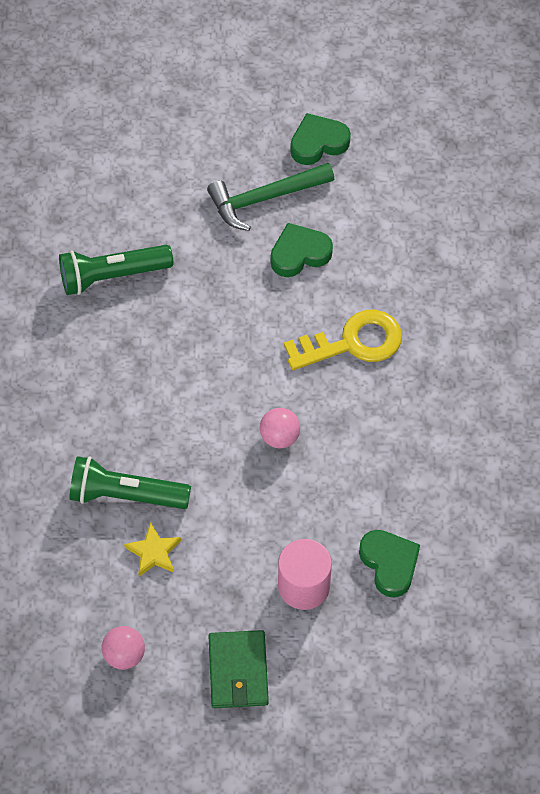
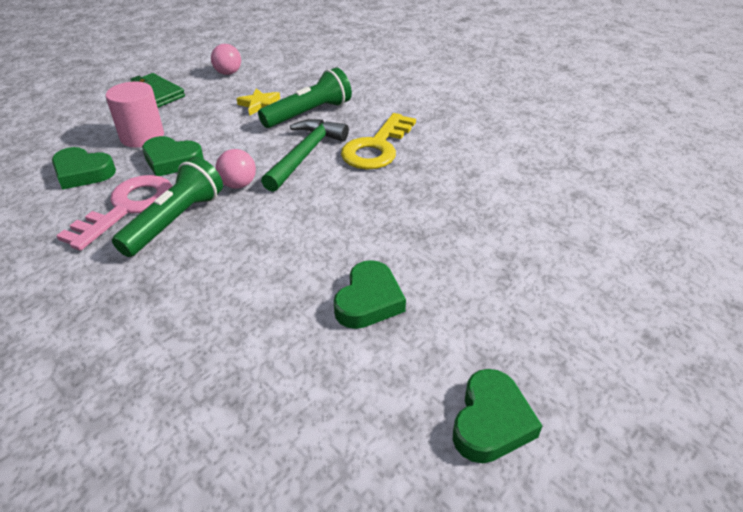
camera: 135 degrees right, 20 degrees down
(112, 276) = (484, 190): green flashlight -> green flashlight (175, 221)
(264, 198) = (461, 321): green hammer -> green hammer (305, 154)
(305, 519) = (172, 161): none -> green heart
(352, 342) = (241, 269): yellow key -> yellow key (377, 147)
(383, 478) = (127, 208): none -> pink key

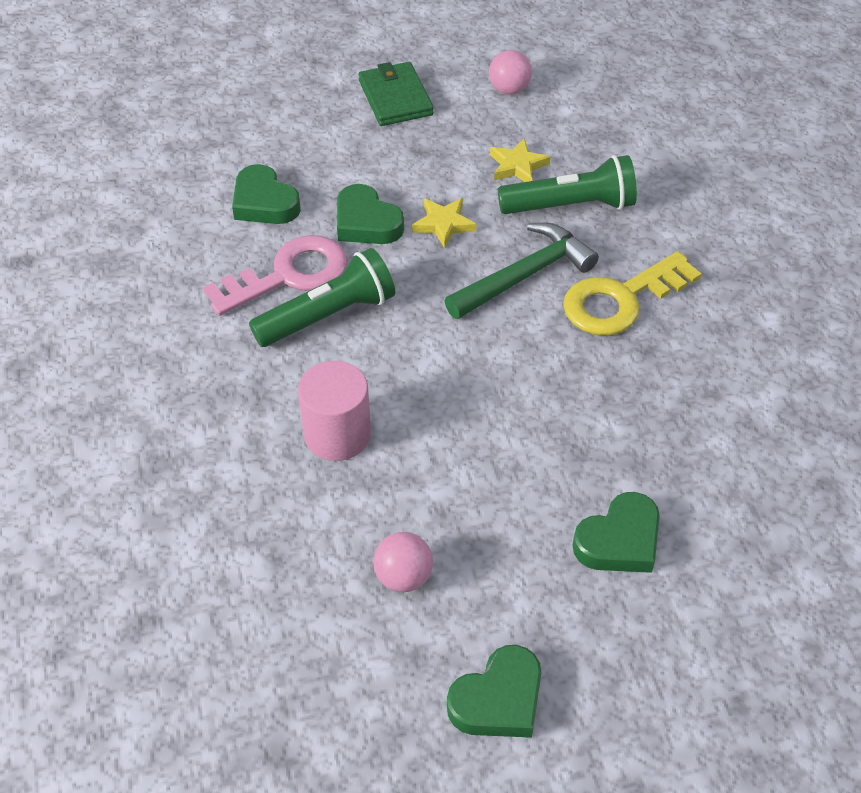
camera: 30 degrees right, 10 degrees up
(142, 137) = (351, 169): pink cylinder -> pink cylinder (337, 434)
(230, 146) = (443, 224): none -> yellow star
(238, 185) = (421, 291): pink ball -> pink ball (403, 576)
(369, 300) = (469, 511): green heart -> green heart (619, 540)

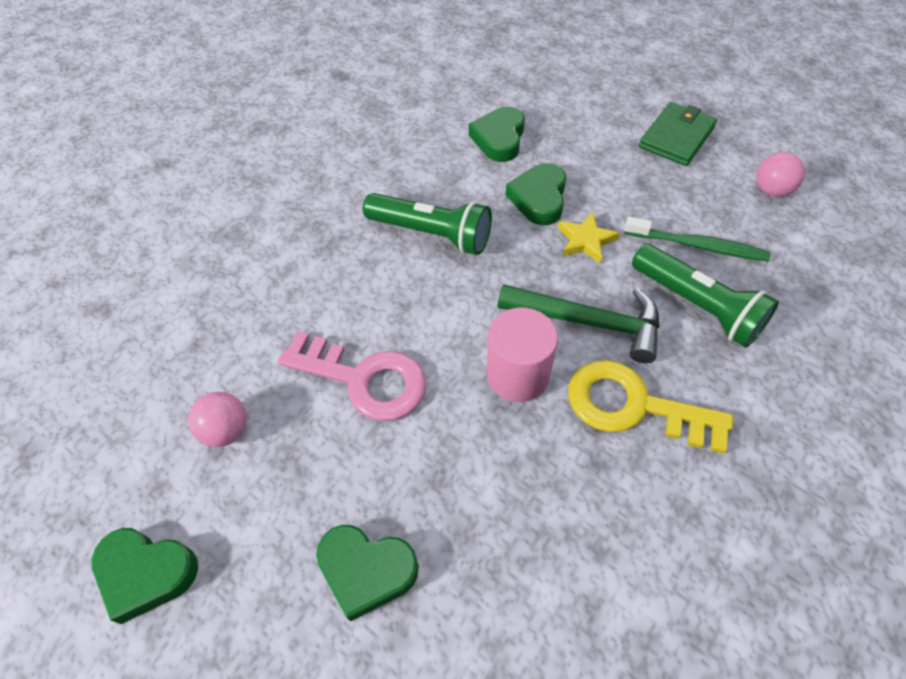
camera: 55 degrees right, 5 degrees up
(288, 275) = (447, 191): pink key -> pink key (364, 379)
(337, 434) = (328, 307): pink cylinder -> pink cylinder (518, 375)
(517, 166) = (698, 246): yellow star -> green toothbrush

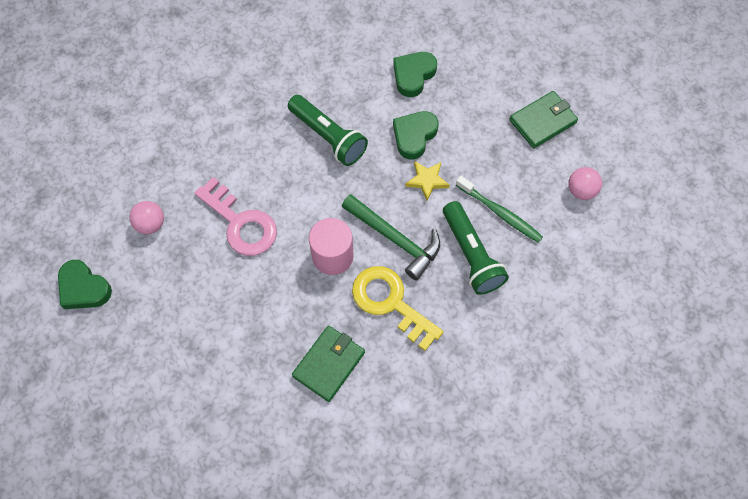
camera: 20 degrees right, 10 degrees up
(366, 570) = (196, 333): green heart -> none
(599, 532) = (329, 364): none -> green wallet

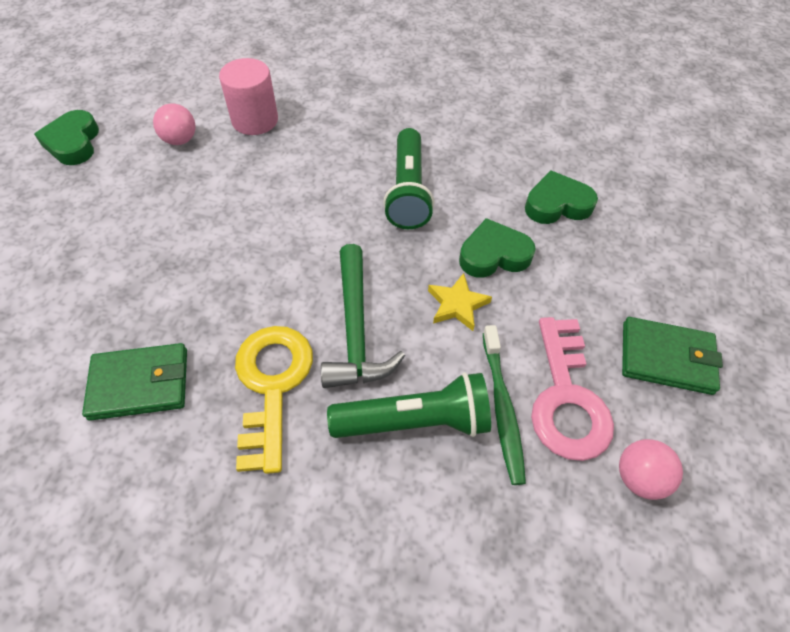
camera: 45 degrees right, 10 degrees down
(240, 223) = (243, 195): pink key -> pink key (567, 398)
(332, 256) = (278, 290): pink cylinder -> pink cylinder (255, 120)
(471, 255) = (415, 421): green flashlight -> green flashlight turned 120 degrees counterclockwise

